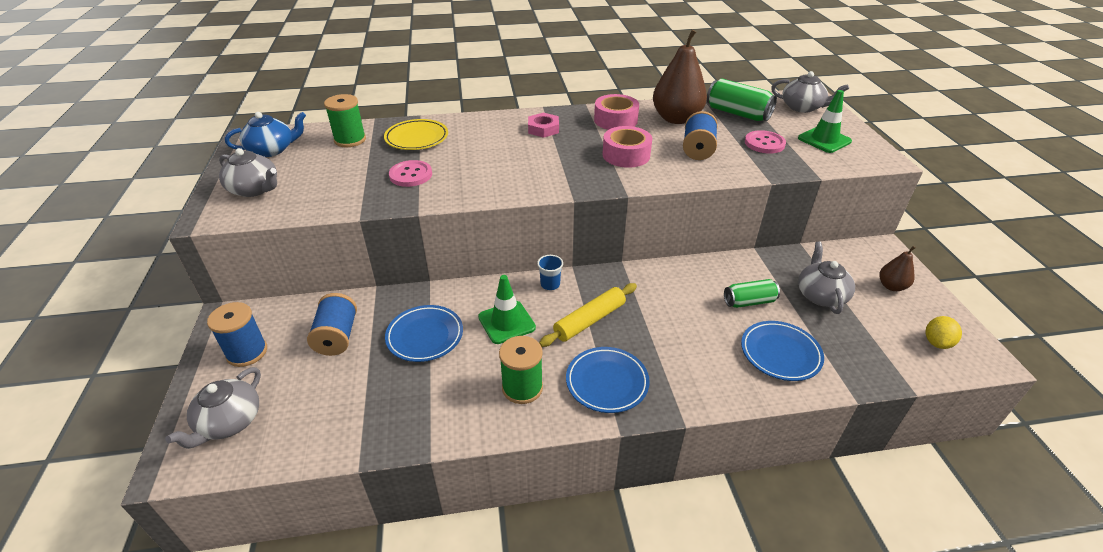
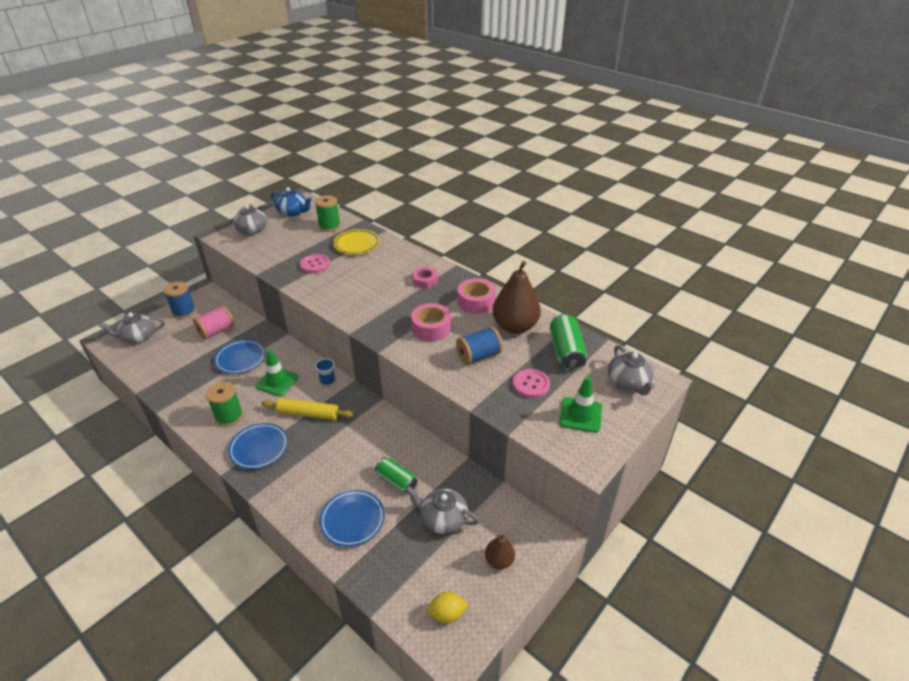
camera: 50 degrees right, 0 degrees up
(337, 337) = (216, 331): blue spool -> pink spool
(820, 295) = (443, 518): grey teapot -> grey teapot turned 120 degrees counterclockwise

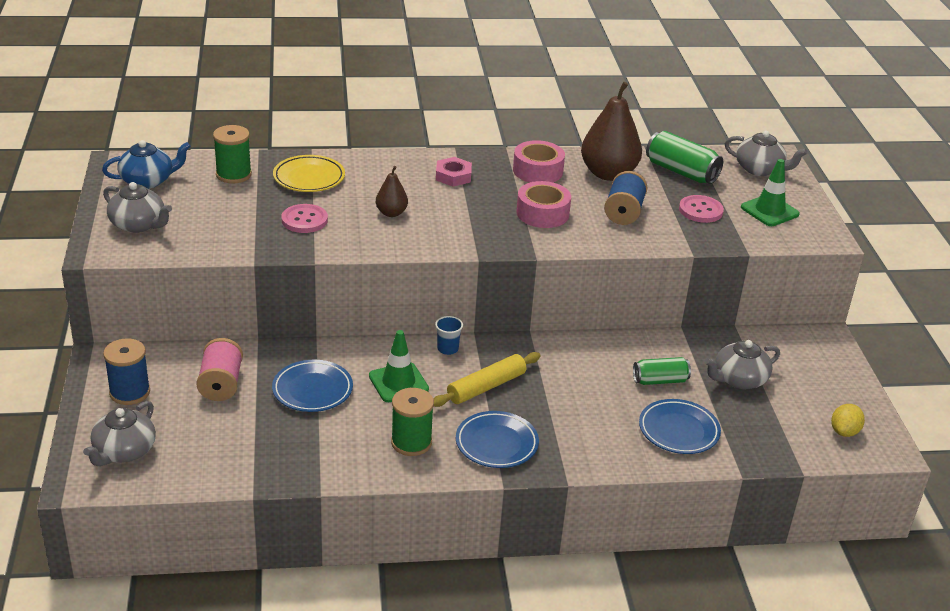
camera: 50 degrees left, 5 degrees down
(499, 560) = (819, 376): brown pear -> brown pear (391, 213)

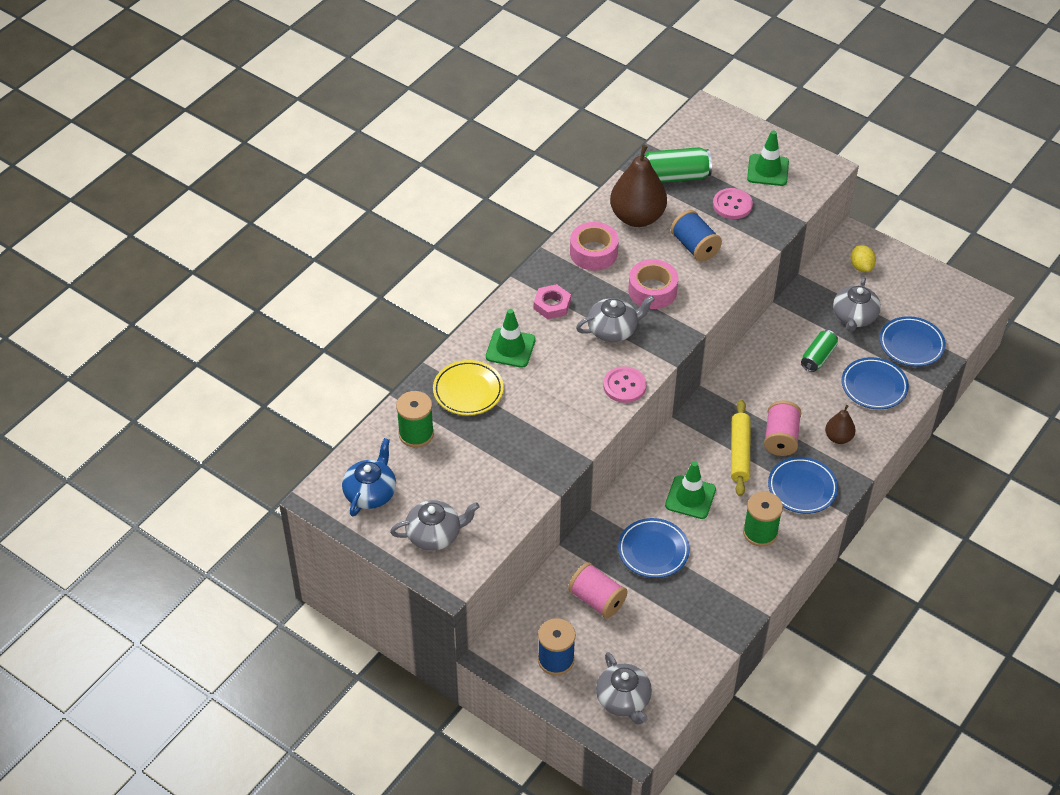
camera: 45 degrees left, 15 degrees up
(304, 220) = (527, 430): pink button -> pink button (624, 386)
(380, 177) = (510, 348): none -> green traffic cone
(391, 213) = (568, 374): brown pear -> brown pear (838, 437)
(447, 349) = (678, 445): blue cup -> none
(536, 403) = (780, 438): none -> pink spool
(759, 169) = (713, 133): grey teapot -> grey teapot (613, 330)
(763, 430) = (911, 344): none -> blue plate
(844, 432) = (948, 307): yellow lemon -> yellow lemon (861, 267)

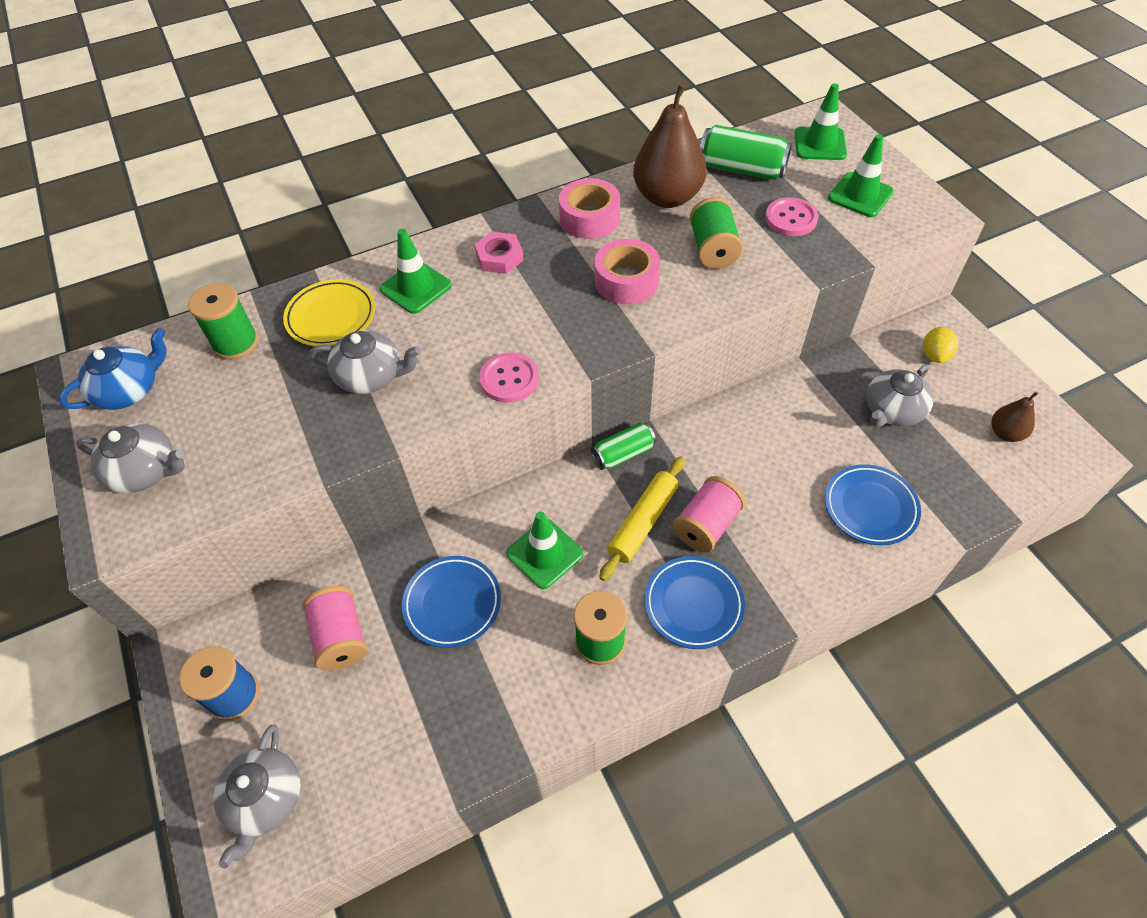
camera: 30 degrees right, 5 degrees up
(613, 330) = (547, 308): grey teapot -> grey teapot (371, 376)
(695, 247) = (713, 249): blue spool -> green spool
(717, 137) = (820, 144): none -> green traffic cone
(818, 357) = (816, 442): green can -> green can (623, 454)
(838, 437) = (783, 556): brown pear -> brown pear (1005, 433)
(911, 344) = (951, 473): blue plate -> none

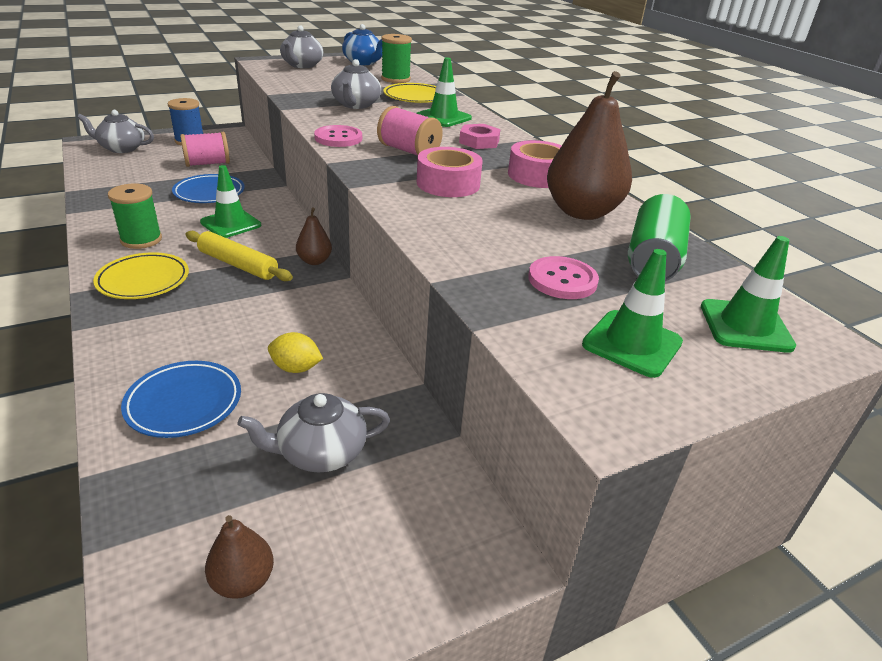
camera: 85 degrees right, 20 degrees down
(623, 454) = (314, 261): green can -> brown pear
(693, 604) = (143, 280): blue plate -> yellow plate
(706, 525) = (218, 294): pink spool -> pink spool (409, 151)
(713, 249) = (497, 227): green spool -> none
(892, 410) = (320, 452): grey teapot -> grey teapot turned 60 degrees counterclockwise
(935, 355) = (418, 525): yellow lemon -> yellow lemon (296, 368)

